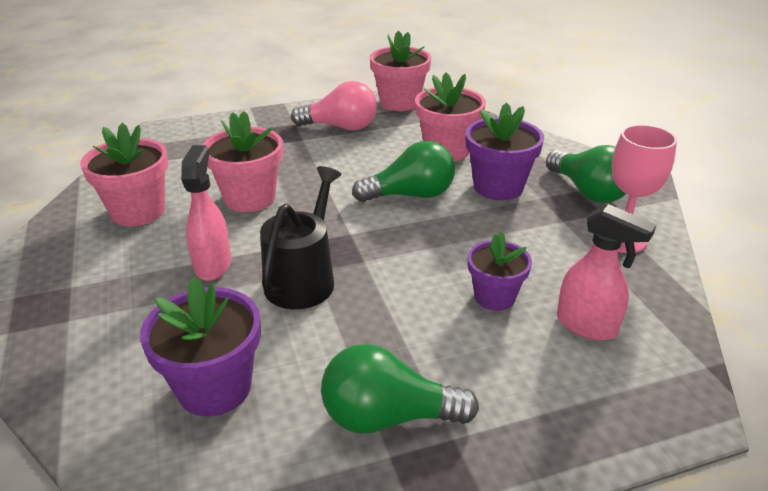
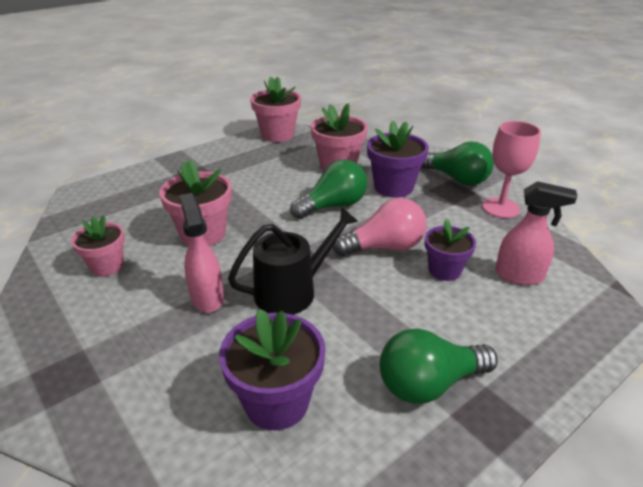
camera: 20 degrees left, 0 degrees up
(138, 211) = (107, 266): pink flower pot -> pink flower pot, size x0.66
(303, 279) = (292, 291): black watering can -> black watering can turned 60 degrees clockwise
(340, 127) = (242, 162): pink light bulb -> pink light bulb (384, 247)

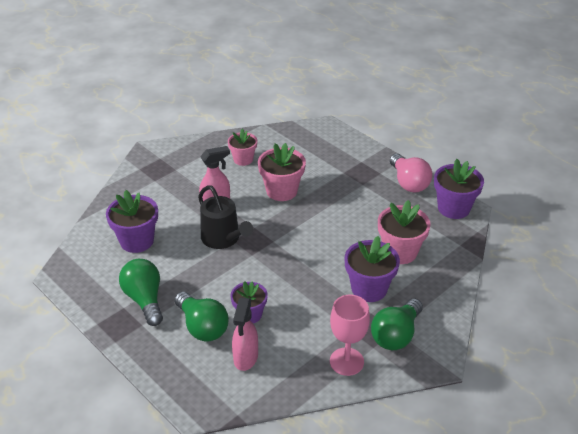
camera: 85 degrees right, 5 degrees up
(277, 135) = (453, 208): pink flower pot -> purple flower pot
(333, 206) = (330, 252): green light bulb -> green light bulb (202, 327)
(384, 247) = (276, 282): pink light bulb -> pink light bulb (408, 183)

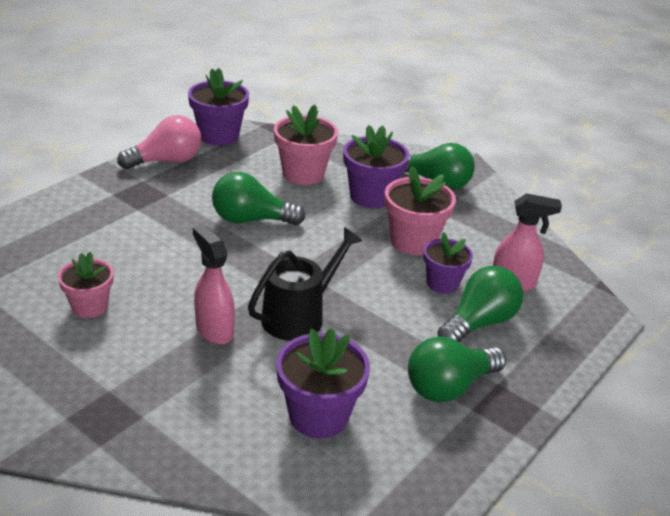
camera: 100 degrees left, 5 degrees down
(281, 191) = (181, 263): pink flower pot -> pink flower pot (413, 241)
(332, 222) = (251, 220): none -> green light bulb
(346, 361) = (486, 213): pink goblet -> none

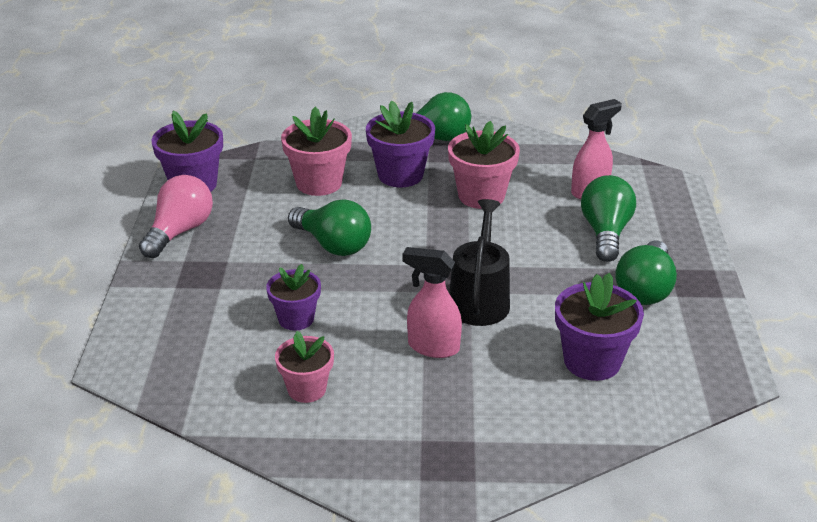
camera: 35 degrees left, 0 degrees up
(251, 220) = (333, 245): green light bulb -> green light bulb turned 105 degrees counterclockwise
(442, 283) = (544, 217): purple flower pot -> purple flower pot (296, 319)

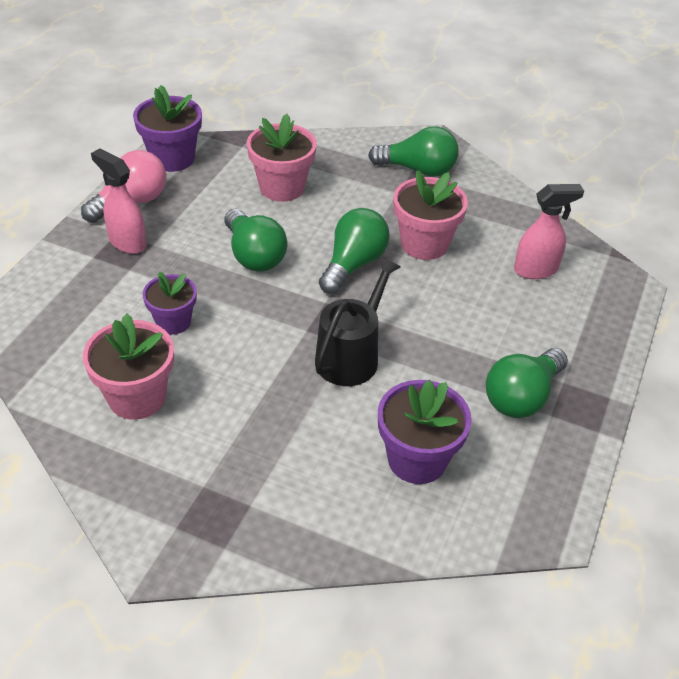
camera: 20 degrees right, 10 degrees up
(307, 389) = (137, 397): pink flower pot -> pink flower pot, size x1.52
(400, 175) = (361, 200): purple flower pot -> none
(433, 347) = (275, 392): pink spray bottle -> pink spray bottle (127, 242)
(605, 233) = (521, 321): green light bulb -> green light bulb (353, 264)

